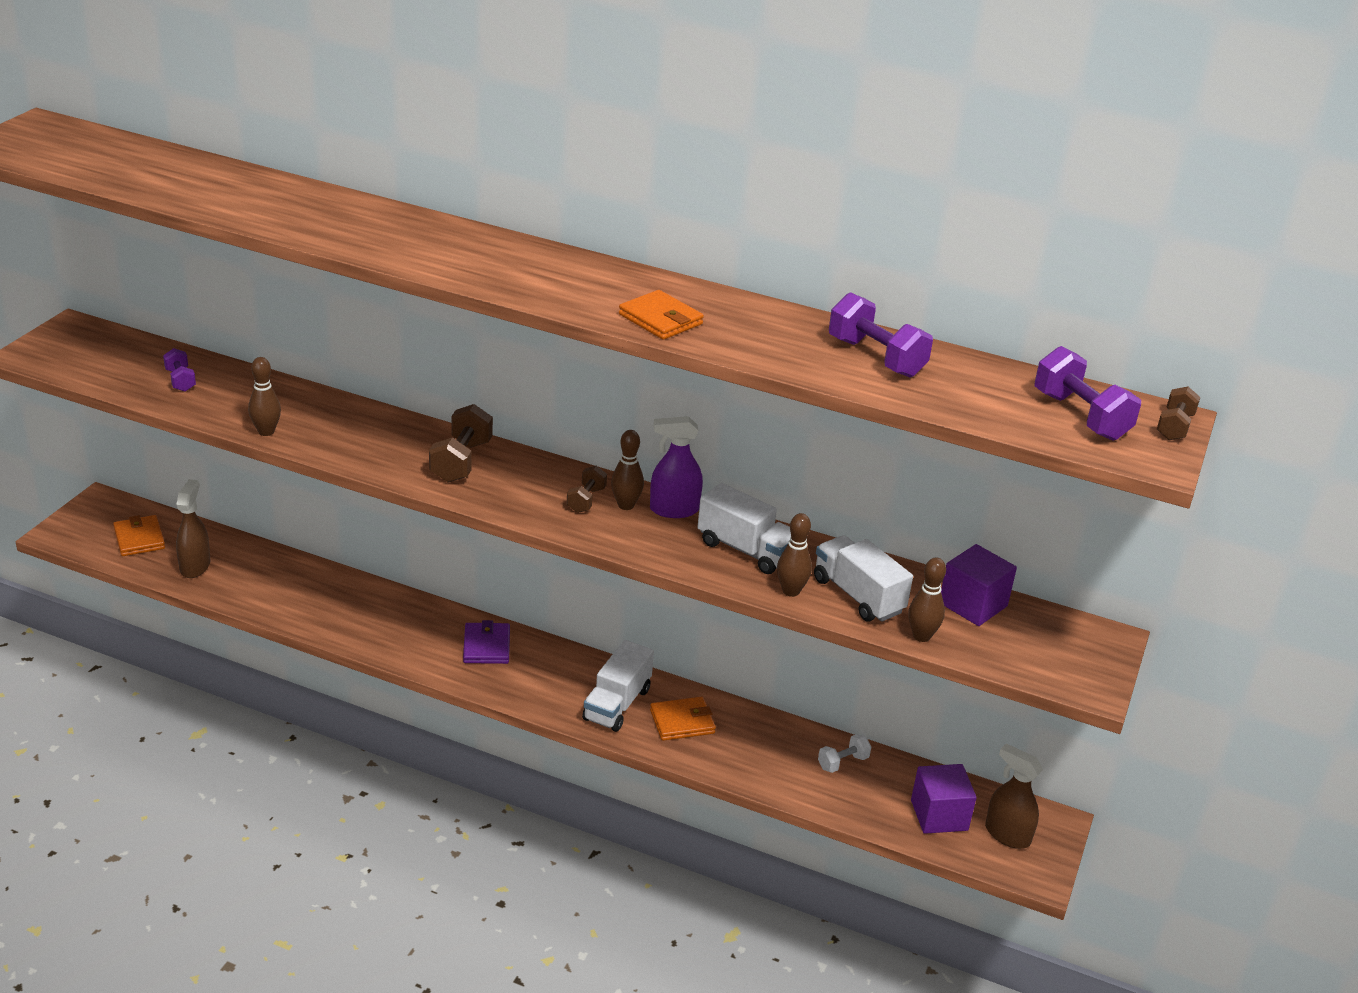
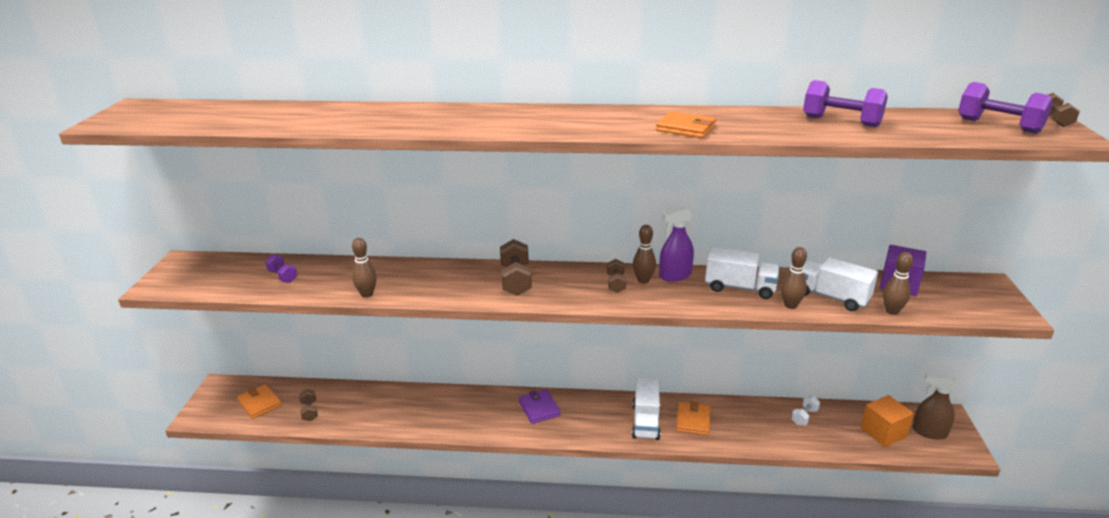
camera: 15 degrees left, 5 degrees down
(195, 566) = (309, 411): brown spray bottle -> brown dumbbell
(682, 722) = (693, 420): orange wallet -> orange wallet turned 45 degrees counterclockwise
(939, 815) = (883, 432): purple cube -> orange cube

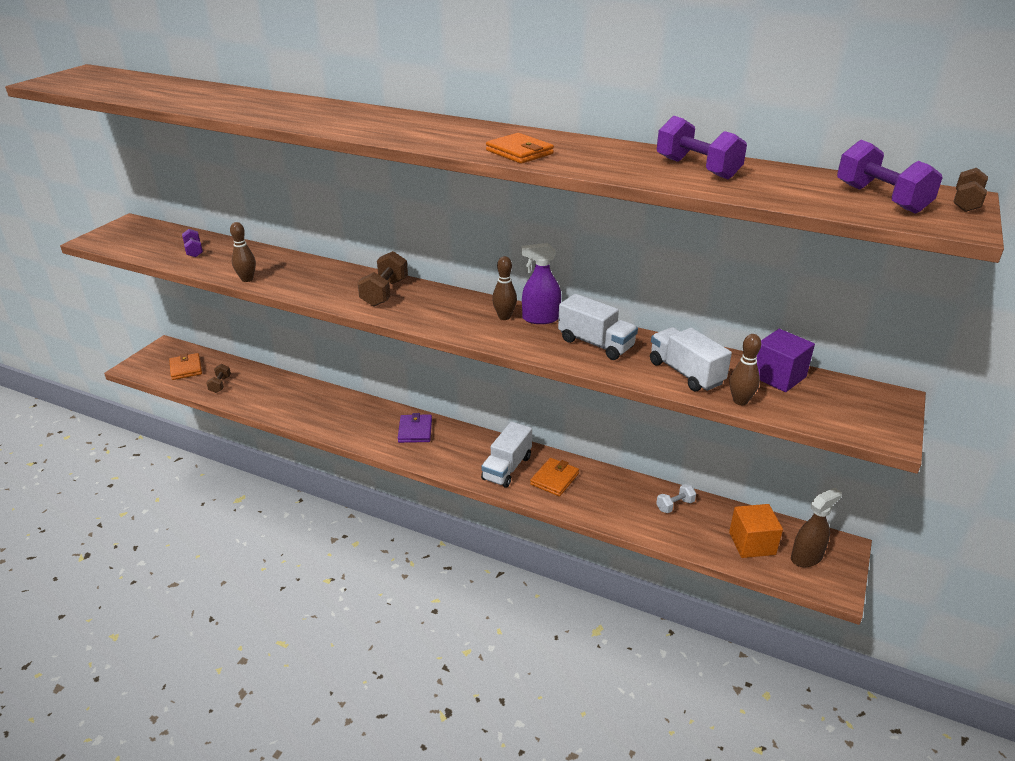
camera: 20 degrees right, 5 degrees up
(616, 283) = (475, 314): brown dumbbell -> none
(790, 305) = (632, 371): brown bowling pin -> none
(929, 432) = (806, 557): brown spray bottle -> brown spray bottle turned 105 degrees clockwise

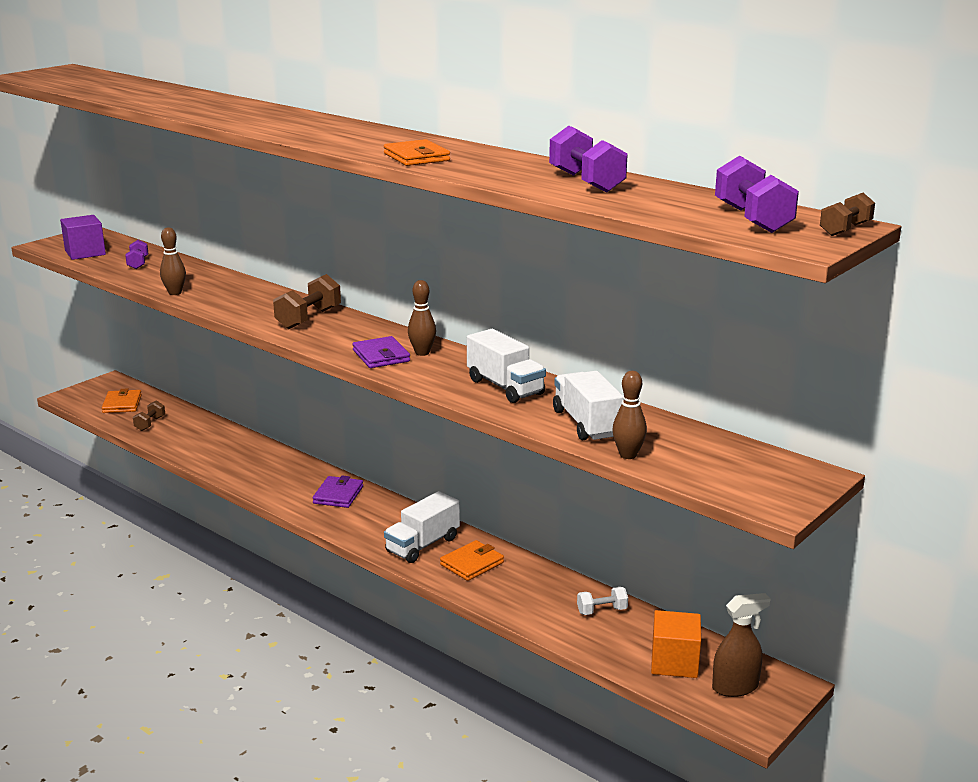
camera: 15 degrees right, 10 degrees down
(472, 325) = (381, 356): none -> purple wallet
(540, 318) = (461, 358): purple spray bottle -> none
(778, 376) = (693, 439): purple cube -> purple cube (85, 253)

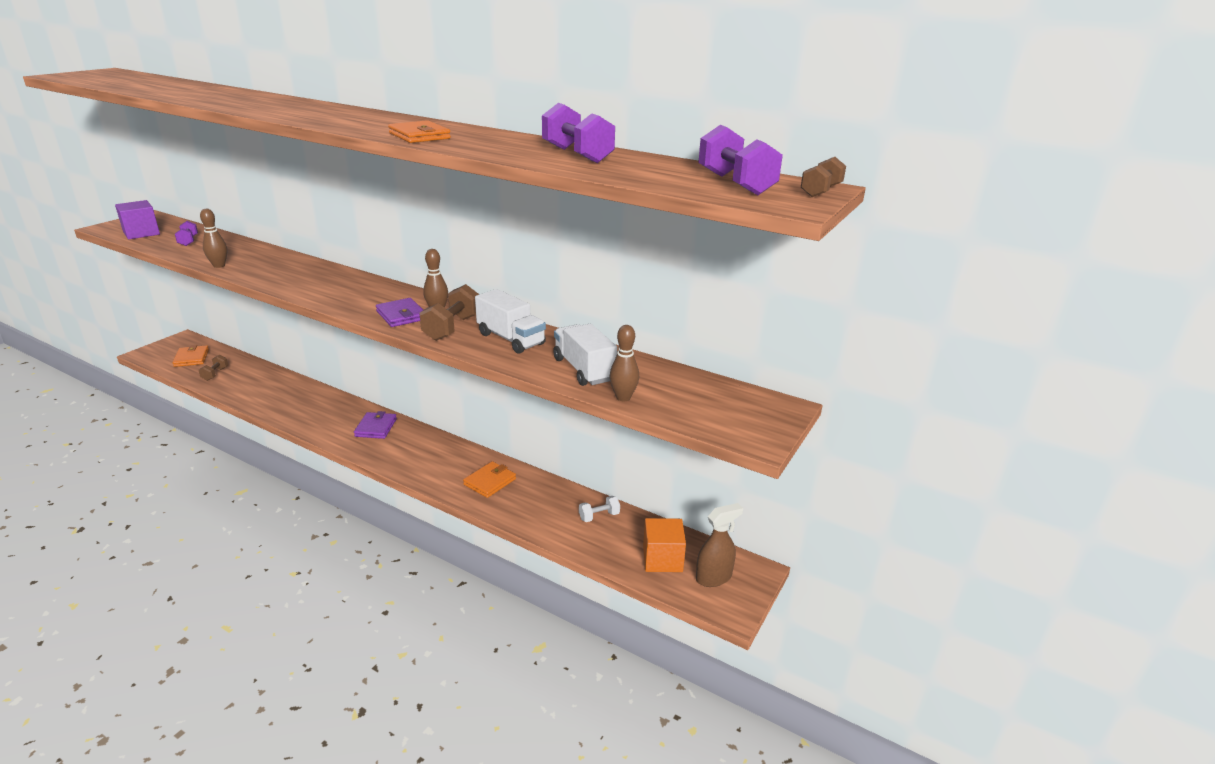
camera: 10 degrees left, 5 degrees up
(309, 319) = (338, 284): brown dumbbell -> brown dumbbell (452, 328)
(422, 545) = (448, 468): white truck -> none

